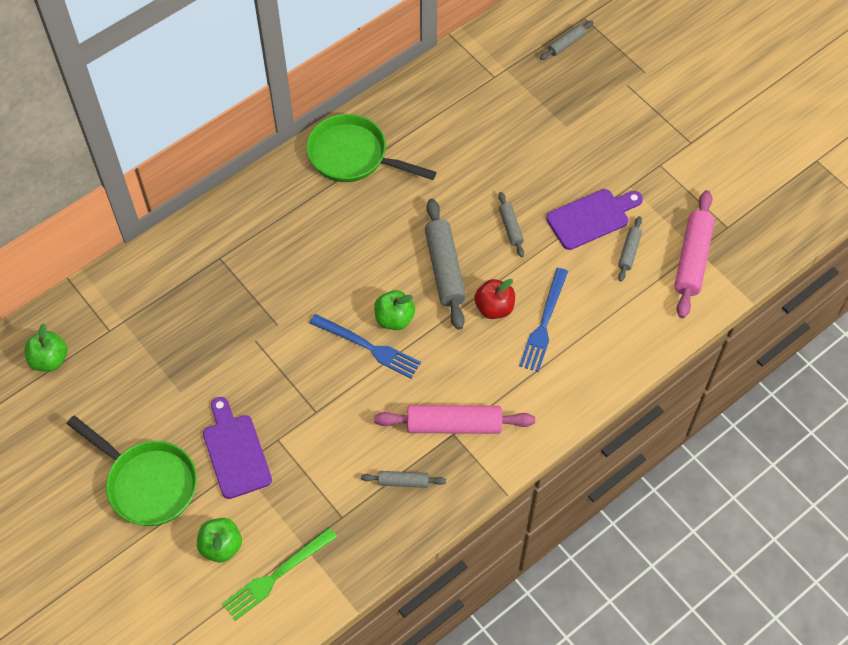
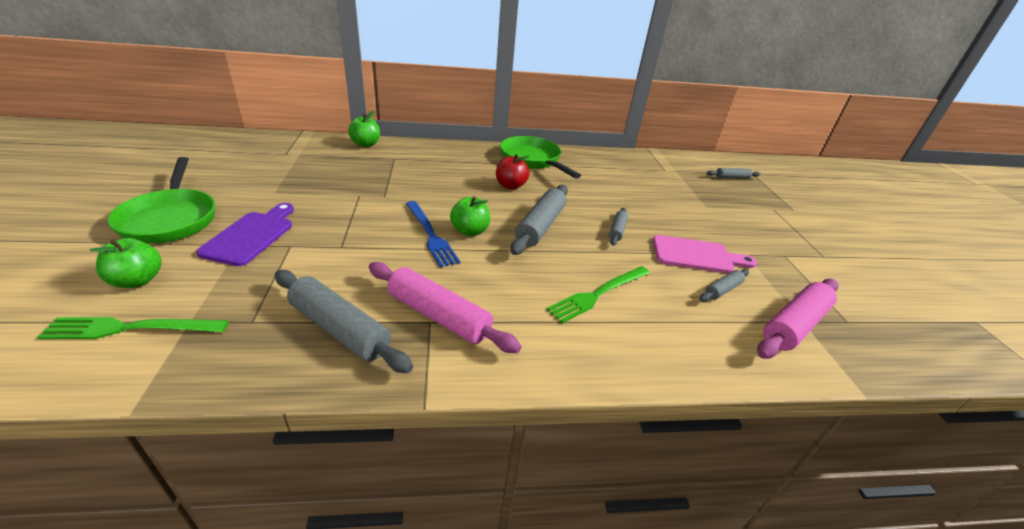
camera: 30 degrees right, 25 degrees down
(50, 360) = (234, 148): green apple -> green apple (366, 144)
(403, 482) = (339, 329): grey rolling pin -> grey rolling pin, size x1.92
(494, 308) = (560, 263): red apple -> red apple (510, 186)
(544, 323) = (598, 294): blue fork -> green fork
(591, 218) = (696, 255): purple cutting board -> pink cutting board

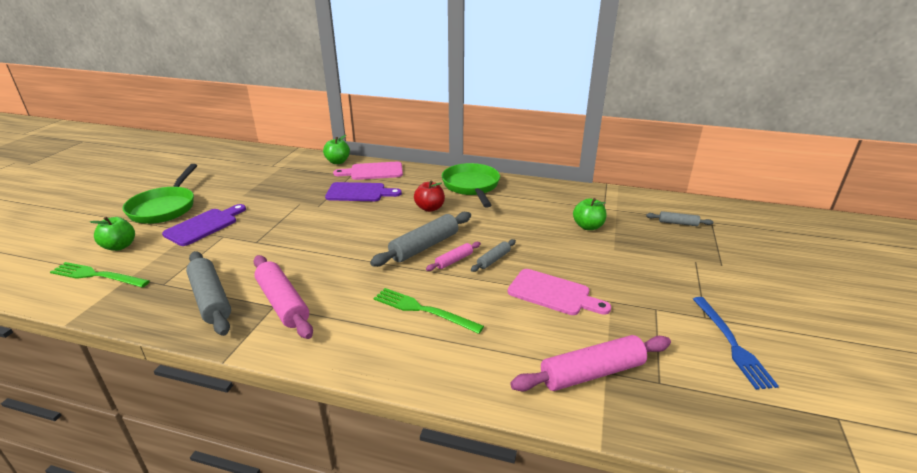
camera: 25 degrees right, 5 degrees down
(416, 152) = (373, 171): none -> pink cutting board
(420, 176) = (359, 192): none -> purple cutting board
(430, 235) = (327, 241): blue fork -> blue fork (731, 343)
(470, 231) = (361, 243): green apple -> green apple (588, 226)
(581, 237) = (454, 260): none -> pink rolling pin
(598, 294) = (423, 310): green fork -> green fork turned 45 degrees clockwise
(722, 290) = (548, 328): grey rolling pin -> none

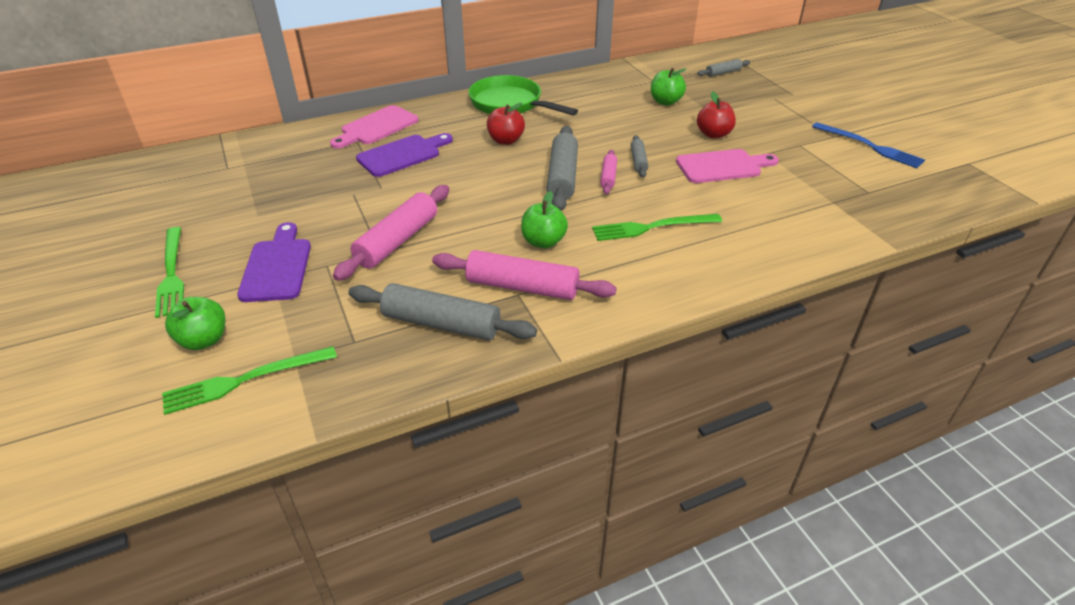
camera: 40 degrees left, 10 degrees up
(165, 207) = (171, 274): green pan -> green fork
(337, 162) = (311, 132): green apple -> green apple (543, 242)
(587, 266) = (713, 134): none -> red apple
(592, 373) = (827, 208): pink rolling pin -> pink rolling pin (397, 241)

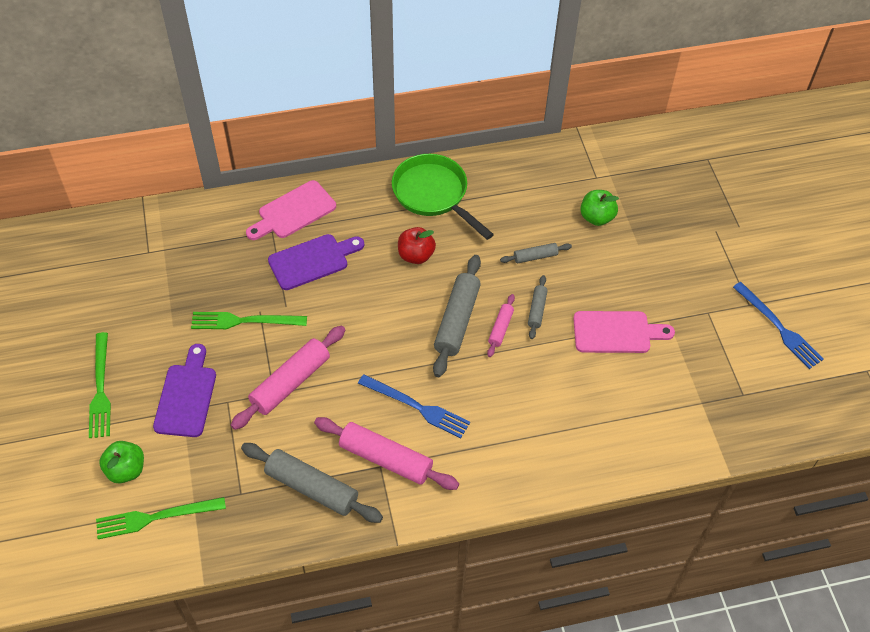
camera: 10 degrees right, 15 degrees up
(543, 242) = (417, 407): green apple -> blue fork
(652, 227) = (519, 406): green fork -> green fork (244, 321)
(713, 134) = (626, 281): red apple -> none
(723, 73) = (678, 174): grey rolling pin -> grey rolling pin (535, 256)

